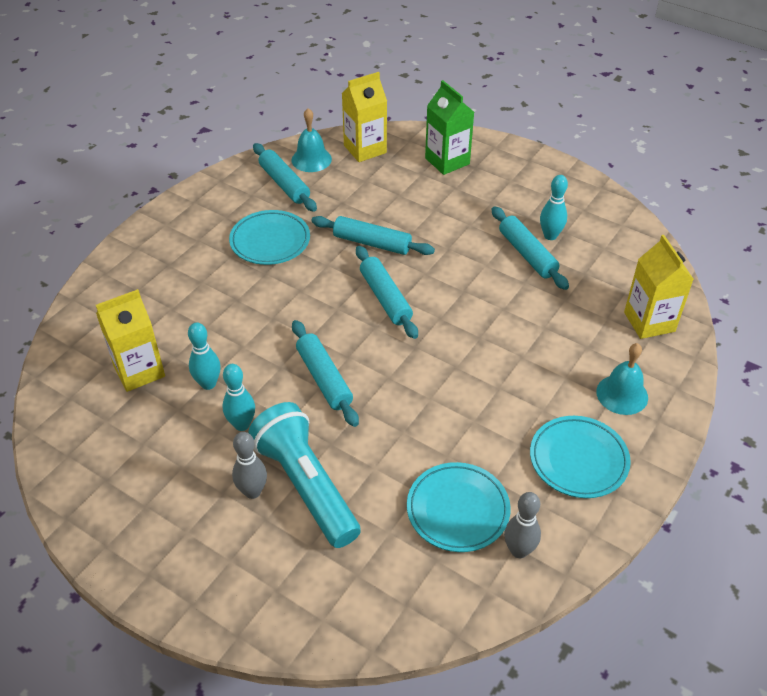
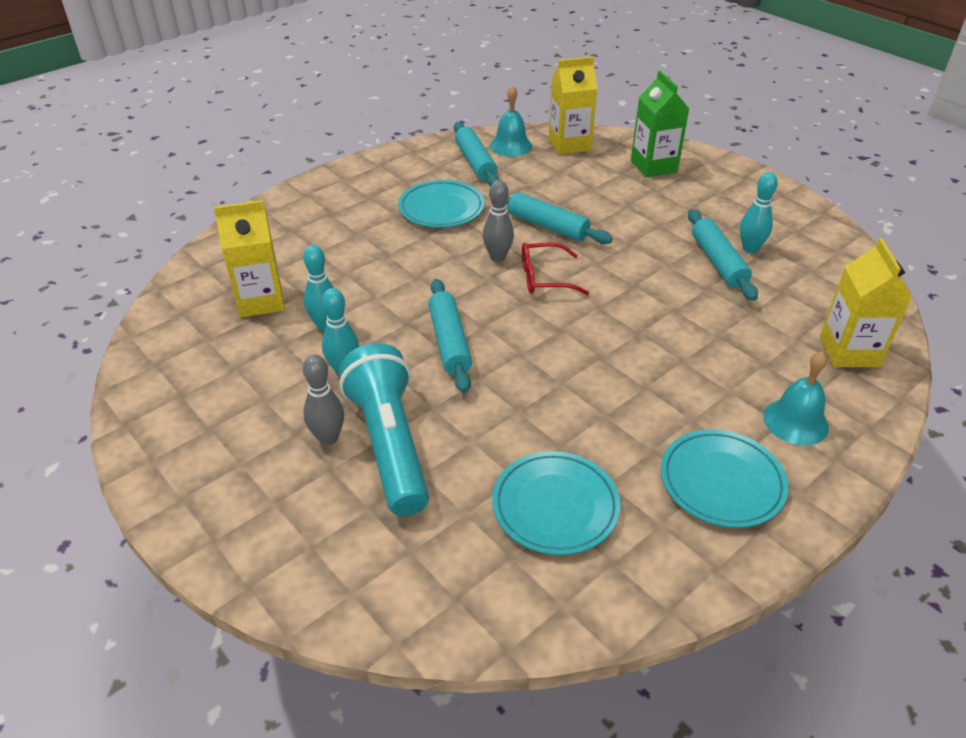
camera: 15 degrees right, 5 degrees down
(385, 298) = (544, 278): turquoise rolling pin -> red glasses
(519, 550) = (616, 568): grey bowling pin -> grey bowling pin (497, 257)

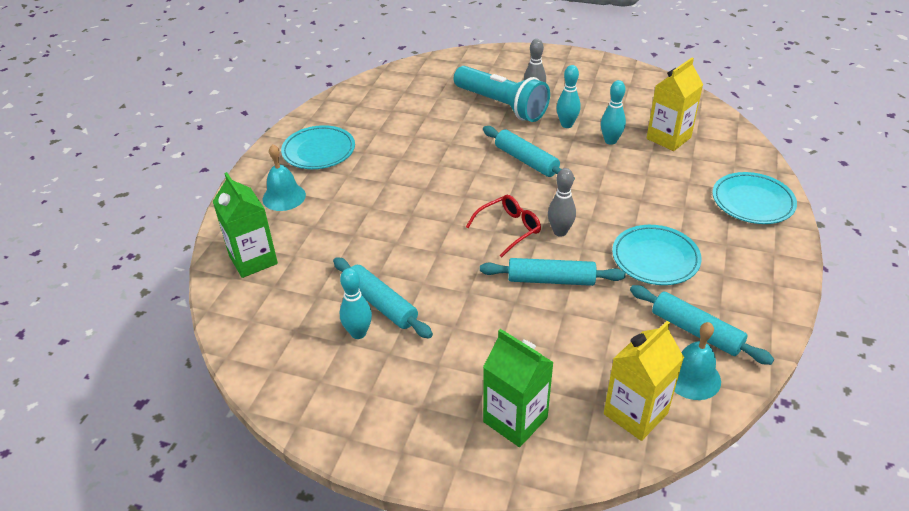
camera: 150 degrees right, 0 degrees up
(555, 506) = (398, 113): turquoise plate -> turquoise plate (752, 202)
(849, 351) = (253, 260): yellow carton -> green carton

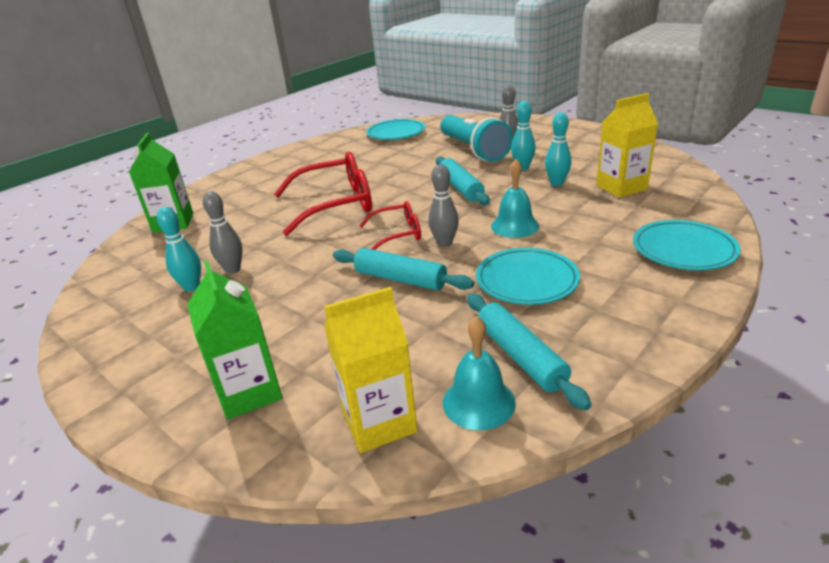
camera: 25 degrees right, 10 degrees down
(284, 197) = (239, 187): turquoise bell -> turquoise bell (515, 226)
(319, 151) = (295, 164): turquoise plate -> turquoise plate (396, 133)
(381, 304) = (233, 269): turquoise rolling pin -> grey bowling pin
(416, 202) = (336, 204): none -> red glasses

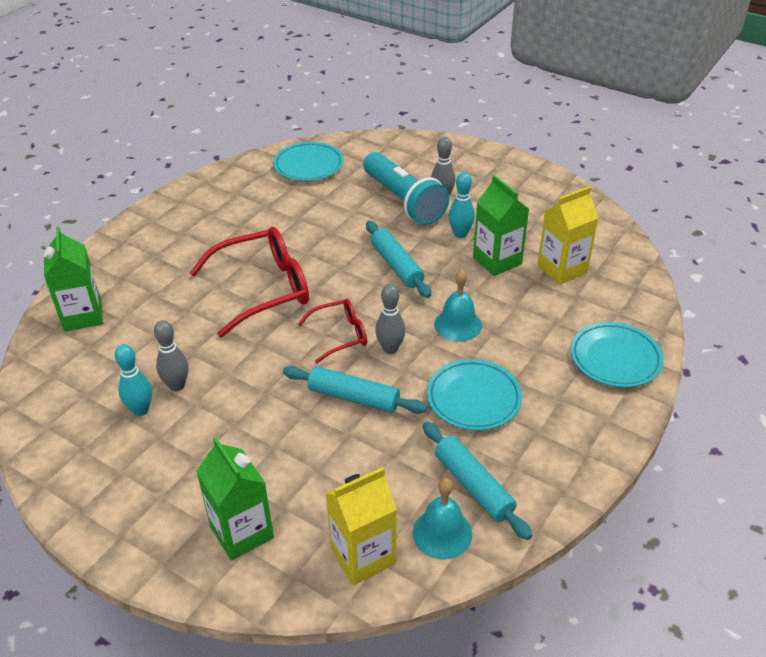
camera: 10 degrees left, 10 degrees up
(556, 183) = (497, 261): turquoise bowling pin -> green carton

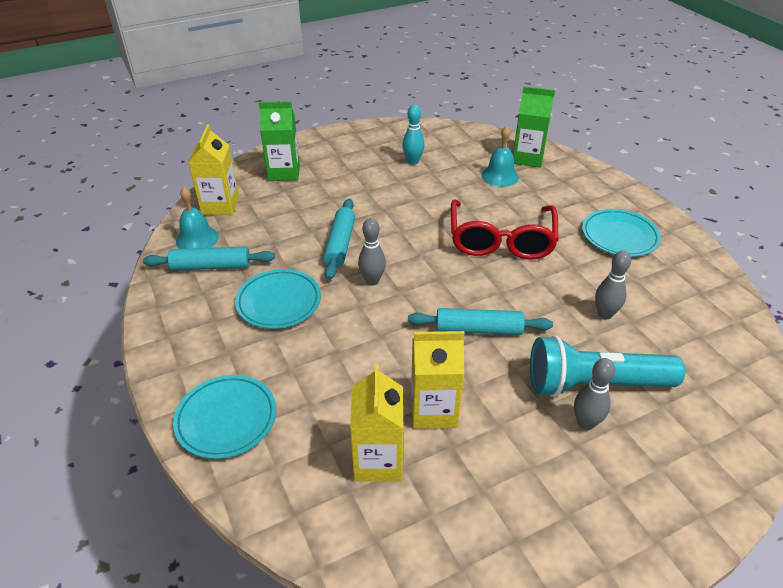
camera: 120 degrees right, 0 degrees up
(177, 386) = (423, 178): grey bowling pin -> grey bowling pin (604, 314)
(308, 165) = (710, 335): turquoise plate -> turquoise plate (619, 236)
(340, 335) = (411, 261): red glasses -> none
(353, 397) = (340, 244): turquoise rolling pin -> turquoise rolling pin turned 45 degrees counterclockwise
(458, 325) = (365, 332): turquoise bell -> turquoise bell (500, 176)
(460, 234) = (501, 403): turquoise bowling pin -> none
(497, 261) = (433, 410): green carton -> yellow carton

